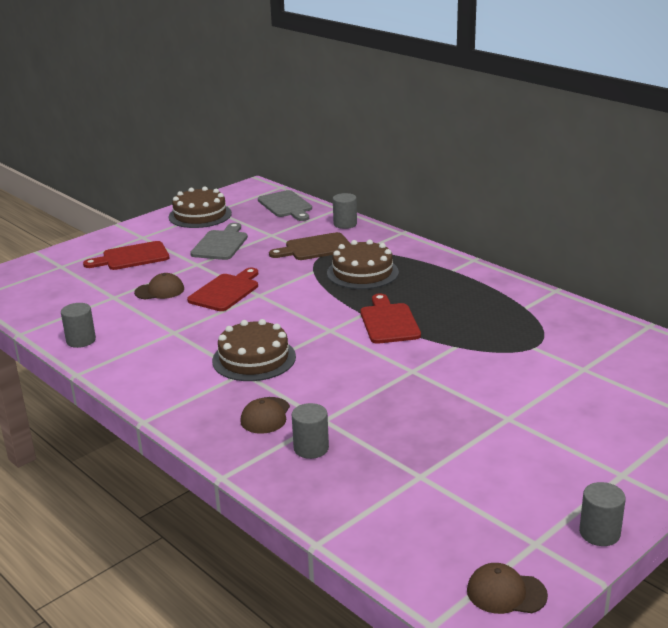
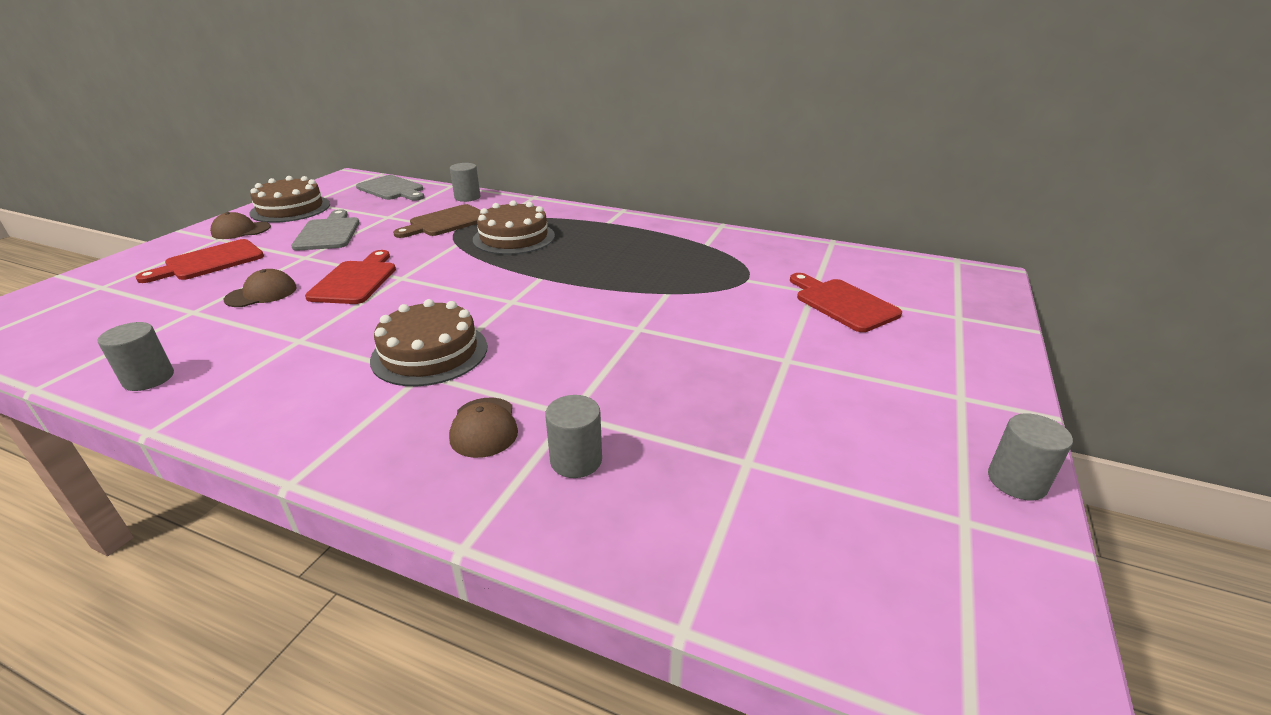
camera: 25 degrees left, 5 degrees up
(388, 322) = (575, 281): red cutting board -> red cutting board (842, 303)
(506, 593) = (1008, 621): brown cap -> brown cap (241, 230)

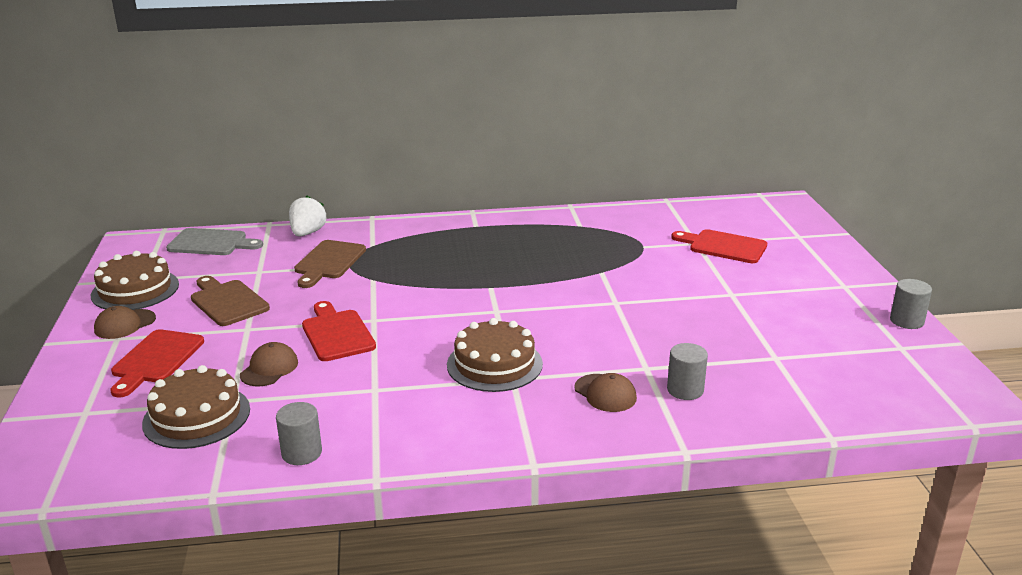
camera: 30 degrees left, 5 degrees down
(328, 233) = (227, 302): grey cutting board -> brown cutting board
(467, 197) = (307, 233): grey cylinder -> white strawberry
(514, 237) = (416, 260): brown cake -> brown cake (197, 416)

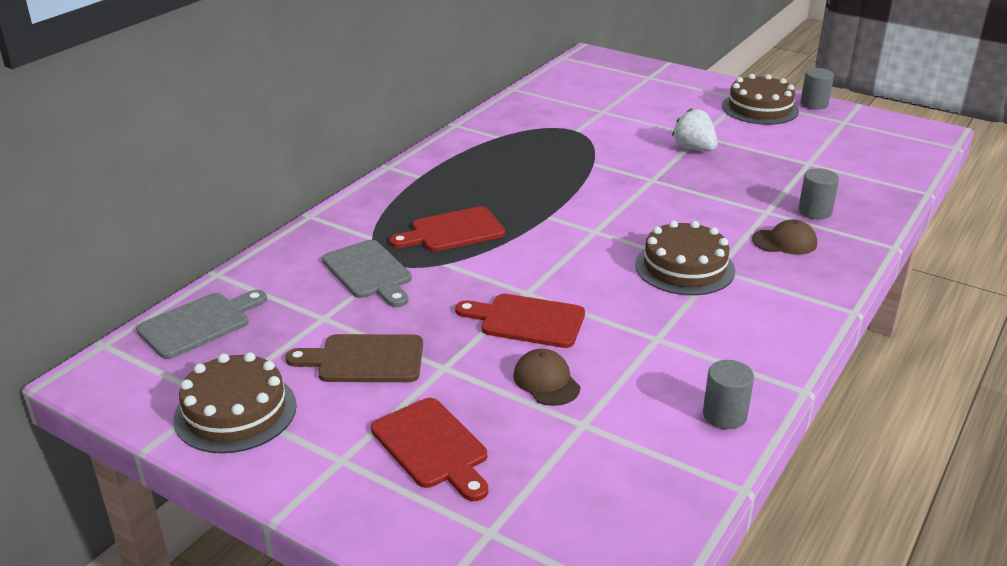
camera: 50 degrees left, 5 degrees up
(125, 324) = (315, 444): brown cap -> none
(197, 416) = (588, 455): brown cake -> brown cake (760, 108)
(307, 233) = (281, 260): white strawberry -> white strawberry (694, 148)
(329, 262) = (369, 272): brown cutting board -> grey cutting board
(723, 246) = (624, 105): red cutting board -> red cutting board (453, 231)

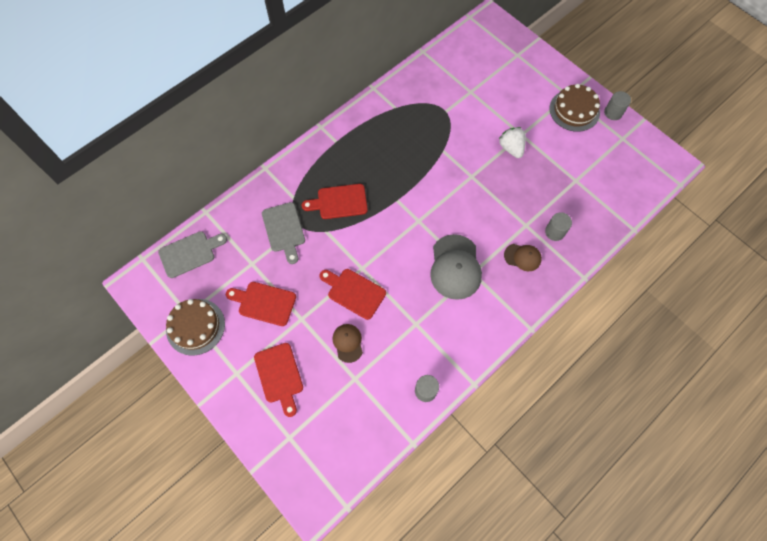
camera: 15 degrees right, 35 degrees up
(365, 359) = (264, 303): brown cutting board -> red cutting board
(684, 267) = (455, 267): brown cake -> grey cap

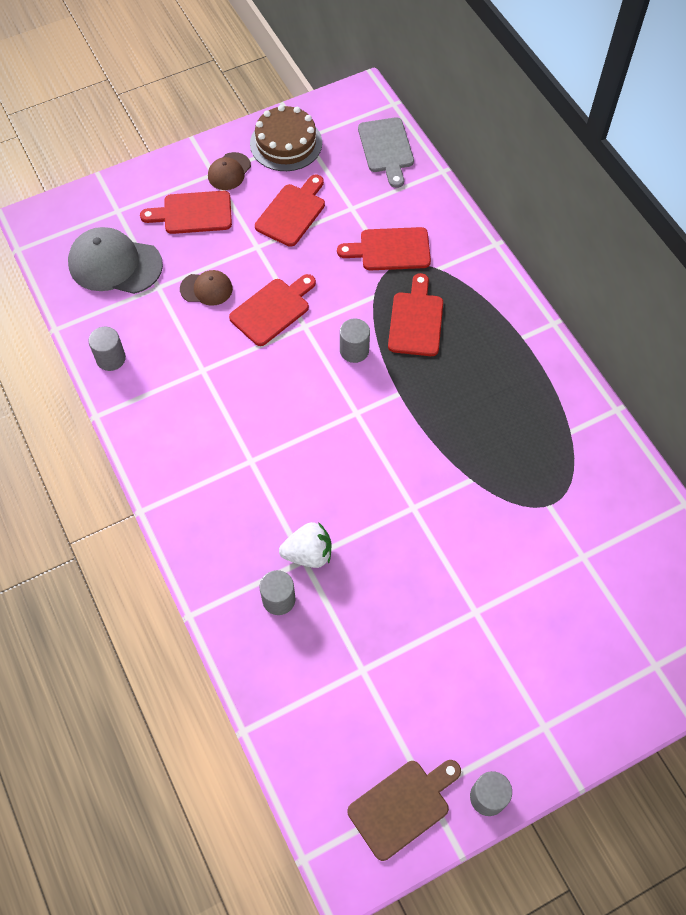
camera: 105 degrees right, 5 degrees down
(284, 230) = (390, 250): grey cutting board -> red cutting board
(372, 233) = (354, 350): none -> grey cylinder
(455, 267) = (267, 440): grey cap -> grey cap (115, 264)
(511, 148) = (451, 585): white strawberry -> white strawberry (308, 553)
(522, 257) = (252, 537): brown cap -> brown cap (229, 171)
(574, 110) = (508, 724): brown cake -> none
(634, 147) = (402, 806): none -> brown cutting board

